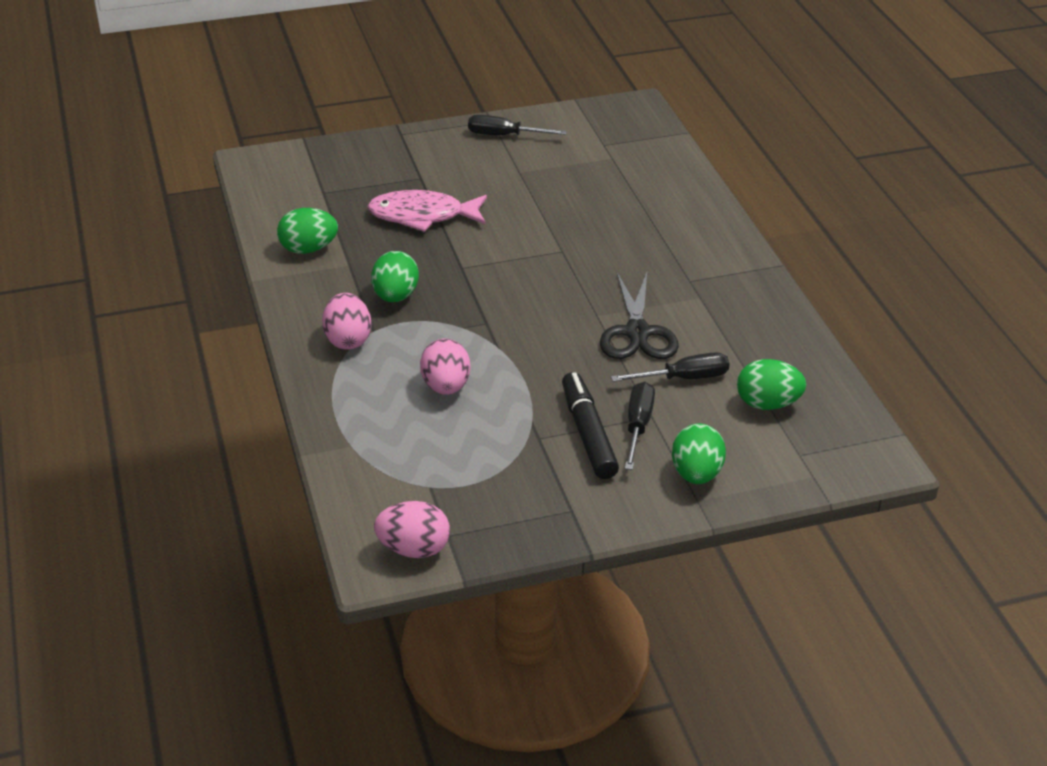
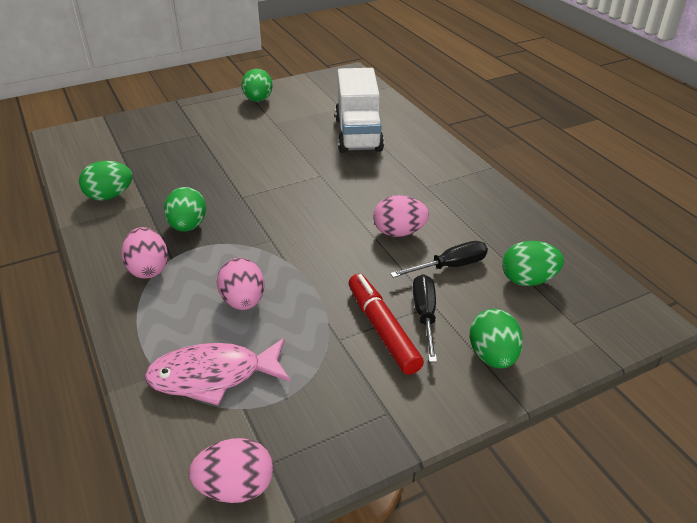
camera: 10 degrees left, 0 degrees up
(422, 216) = (203, 161): pink fish -> pink fish (213, 376)
(504, 135) = (258, 100): black screwdriver -> green egg
(588, 433) = (382, 329): black marker -> red marker
(624, 200) = (358, 134): none -> white truck
(637, 333) = (399, 232): black scissors -> pink egg

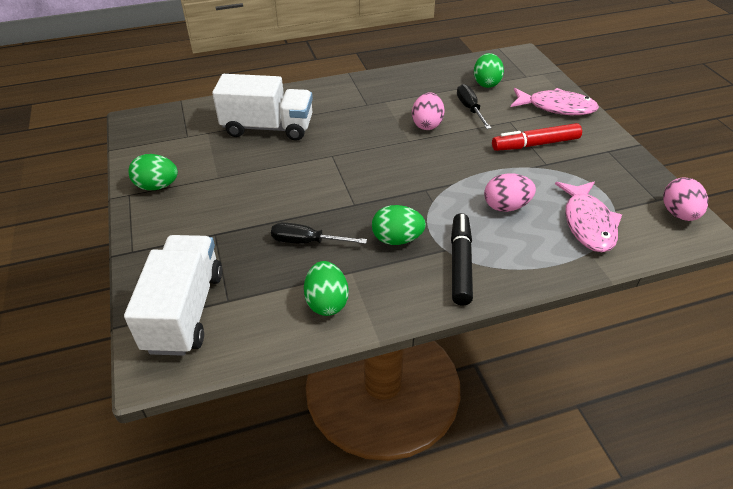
camera: 80 degrees left, 5 degrees up
(112, 137) = (185, 311): none -> white truck
(148, 269) = (460, 264): pink egg -> black marker
(425, 315) = (521, 126): black screwdriver -> black screwdriver (307, 242)
(492, 356) = (556, 107): green egg -> pink fish

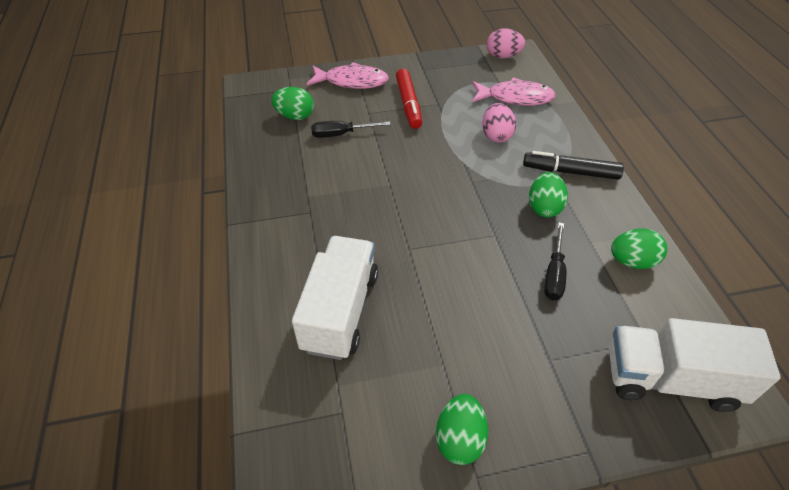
camera: 85 degrees left, 5 degrees up
(427, 124) = (363, 168): pink egg -> none
(556, 107) = (352, 82): pink fish -> pink fish turned 75 degrees clockwise

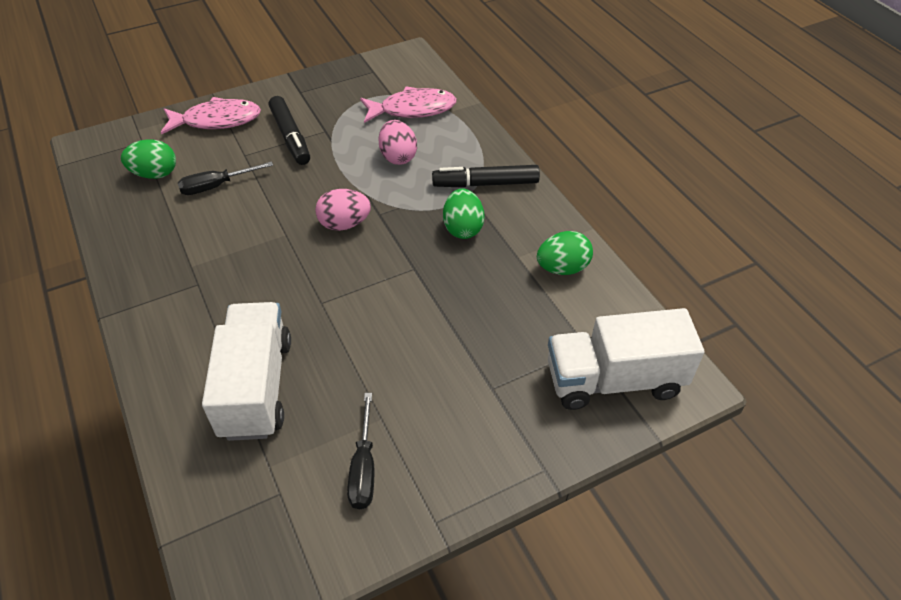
camera: 15 degrees left, 0 degrees up
(408, 104) = (290, 137): red marker -> black marker
(459, 439) = (411, 489): green egg -> none
(503, 56) = (391, 62): pink egg -> pink egg (344, 224)
(554, 274) = (484, 298): black screwdriver -> black screwdriver (364, 468)

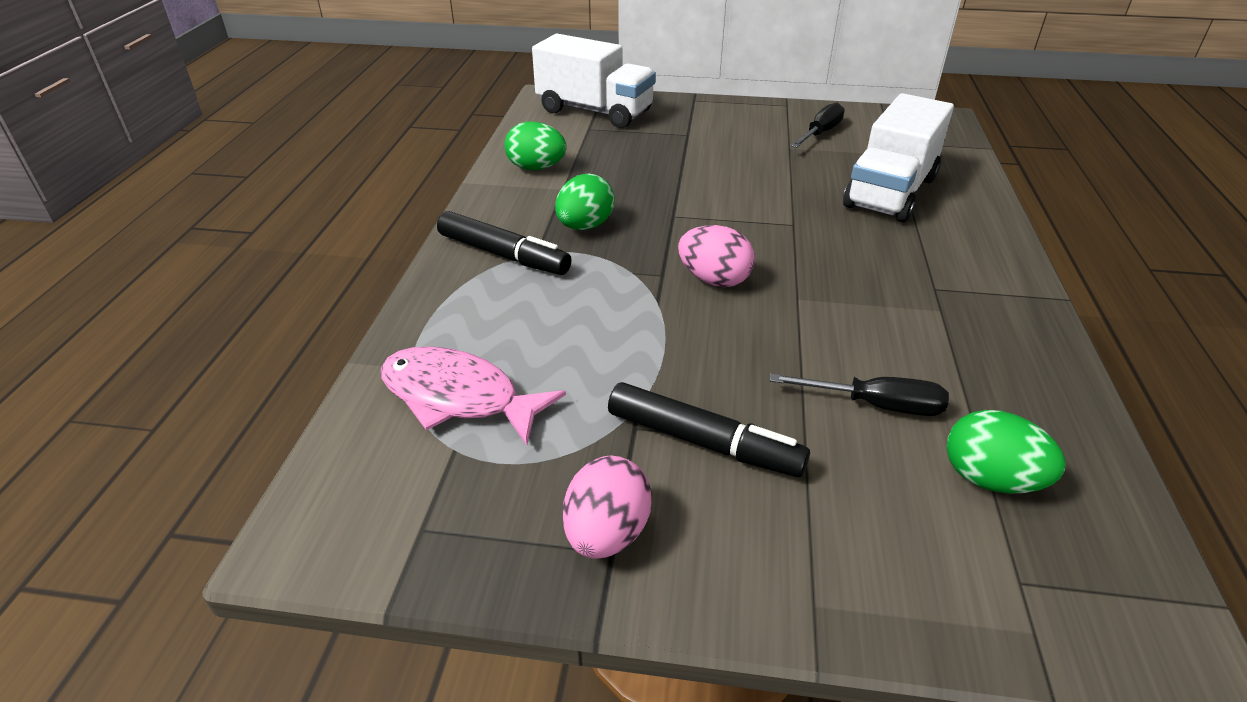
camera: 145 degrees left, 10 degrees down
(217, 120) = (832, 558): pink fish -> none
(290, 137) = (703, 442): black marker -> black marker turned 105 degrees clockwise
(398, 157) = (567, 331): pink egg -> pink egg (607, 533)

